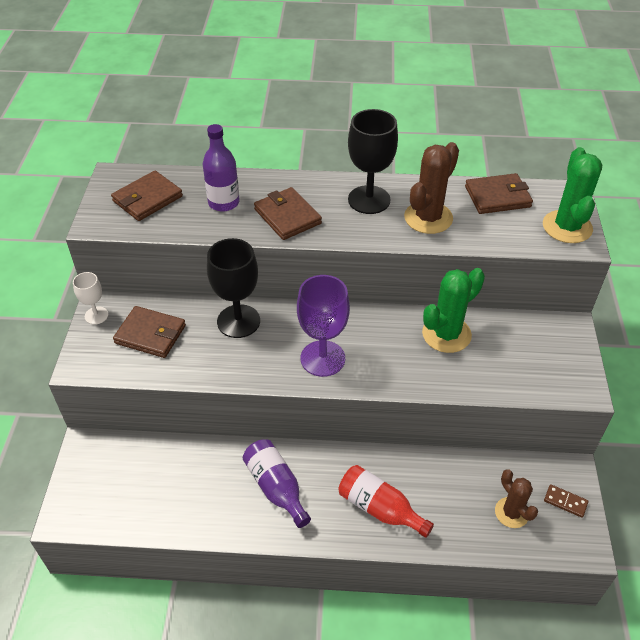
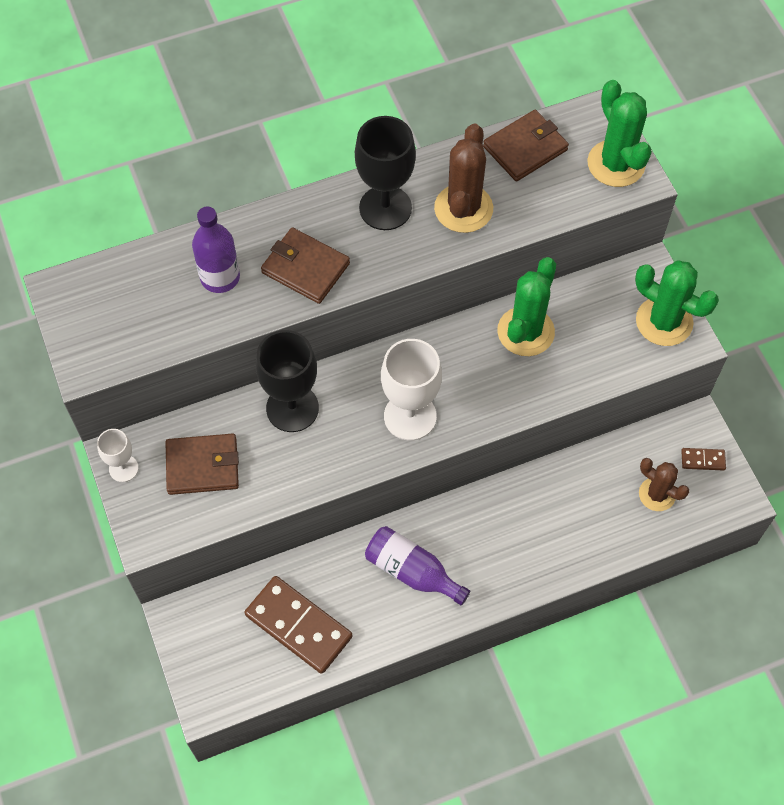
camera: 25 degrees left, 15 degrees up
(147, 199) = (125, 307): brown wallet -> none
(166, 490) = (298, 625): none -> brown domino
(322, 358) = (410, 416): purple goblet -> white goblet
(379, 508) = (527, 547): red bottle -> none
(567, 367) = (664, 321): none -> green cactus

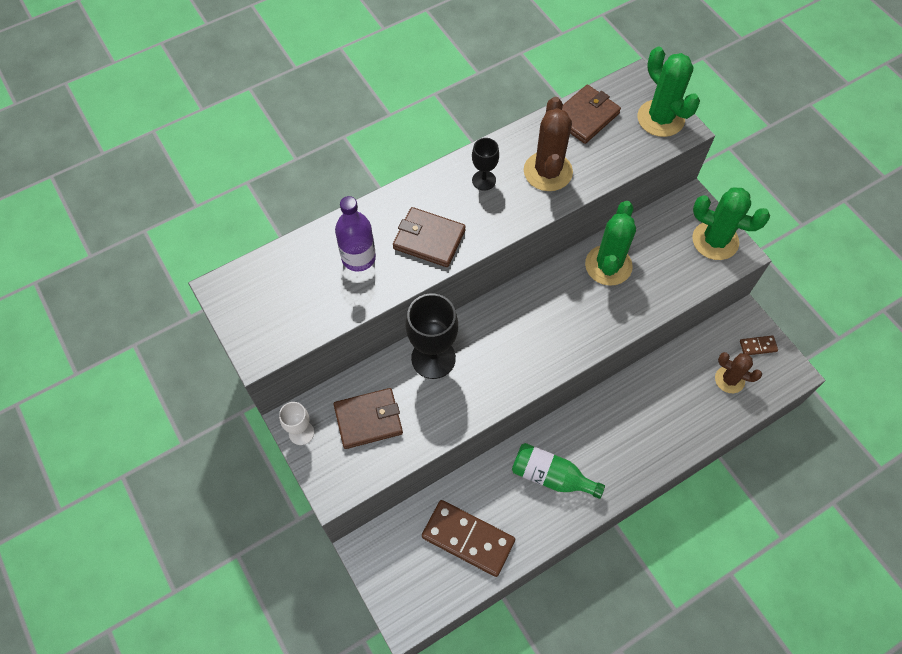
camera: 10 degrees left, 0 degrees up
(385, 208) = (484, 180): black goblet -> black goblet, size x0.55
(410, 416) = (532, 349): white goblet -> none
(412, 571) = (551, 476): purple bottle -> green bottle

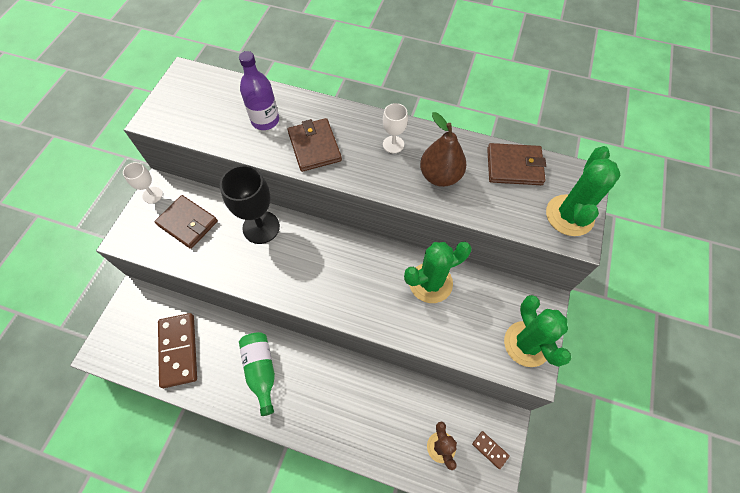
camera: 50 degrees right, 0 degrees up
(484, 180) = (393, 144): black goblet -> white goblet
(548, 171) = (440, 176): brown cactus -> brown pear

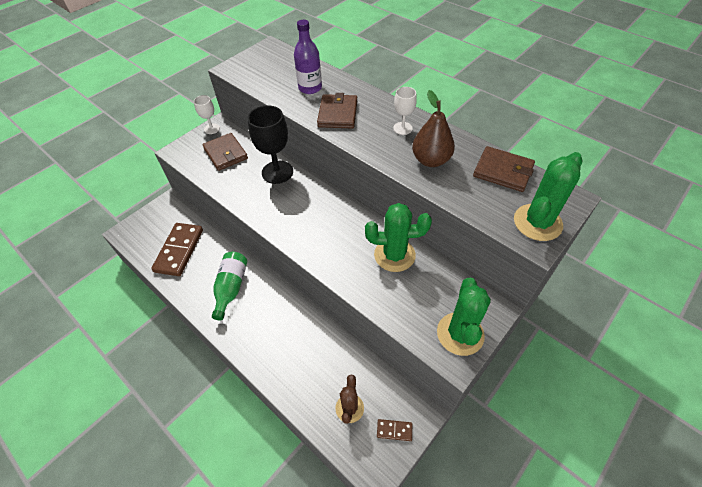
camera: 25 degrees right, 10 degrees down
(490, 450) = (394, 430): brown domino -> brown domino turned 60 degrees counterclockwise

